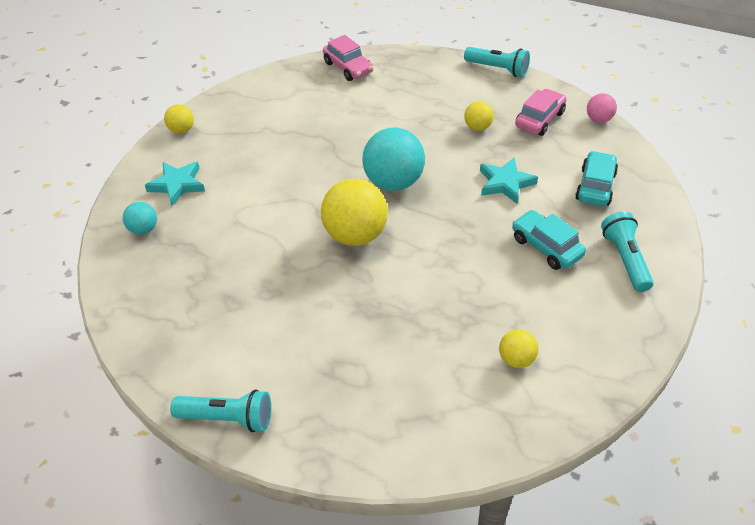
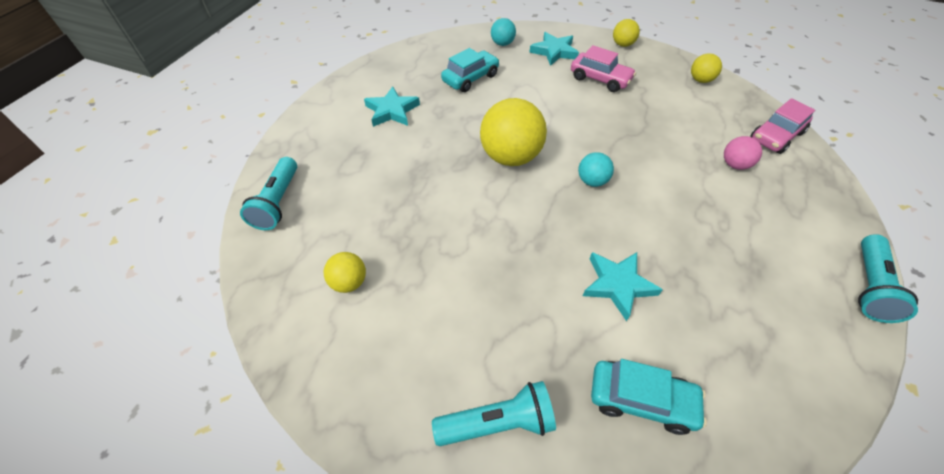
camera: 85 degrees right, 5 degrees up
(228, 418) = (324, 103): turquoise flashlight -> turquoise flashlight (278, 202)
(260, 339) = (392, 111): none -> turquoise star
(393, 182) = (592, 181): turquoise ball -> turquoise ball, size x0.51
(477, 127) = (719, 258): yellow ball -> yellow ball (700, 80)
(539, 119) = (771, 335): pink car -> pink car (600, 79)
(546, 247) = (511, 323): turquoise car -> turquoise car (470, 78)
(598, 119) = (813, 427): pink ball -> pink ball (734, 165)

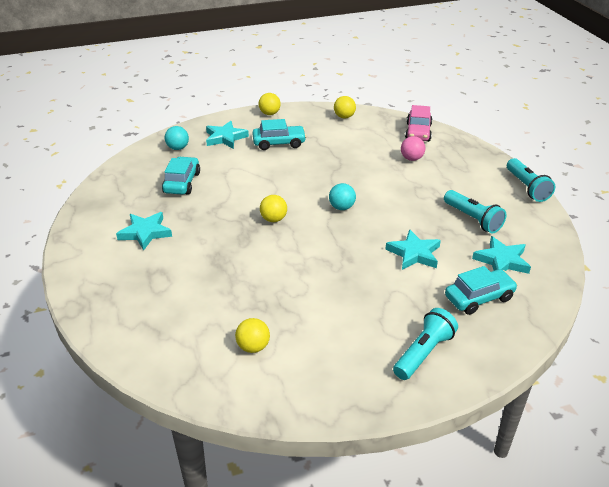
camera: 40 degrees left, 15 degrees down
(278, 202) = (132, 336): turquoise flashlight -> turquoise flashlight (473, 219)
(510, 157) = (273, 219): yellow ball -> yellow ball, size x0.51
(600, 79) = (279, 143): pink car -> turquoise car
(726, 369) = (502, 260): none -> turquoise star

